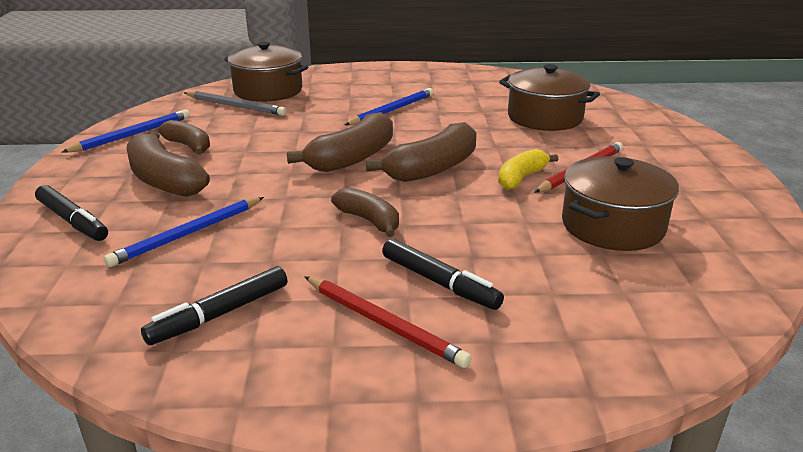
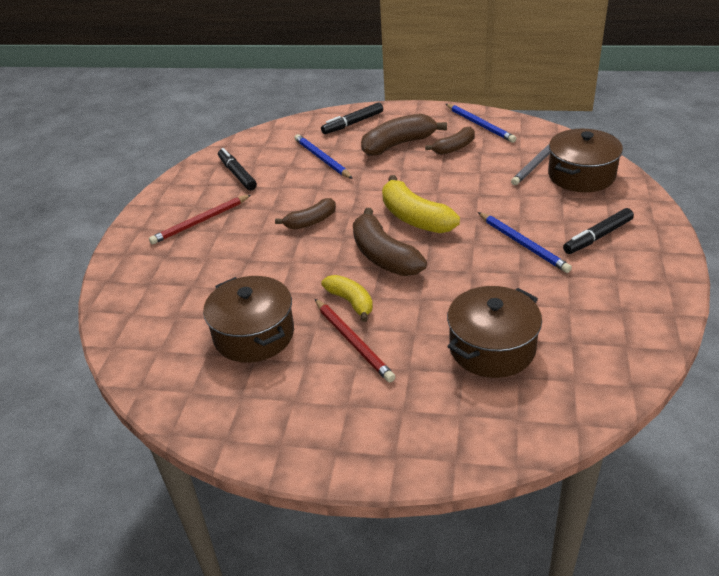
camera: 105 degrees right, 10 degrees up
(353, 158) = (415, 218): brown banana -> yellow banana
(439, 283) = (226, 243): black marker -> black marker (597, 237)

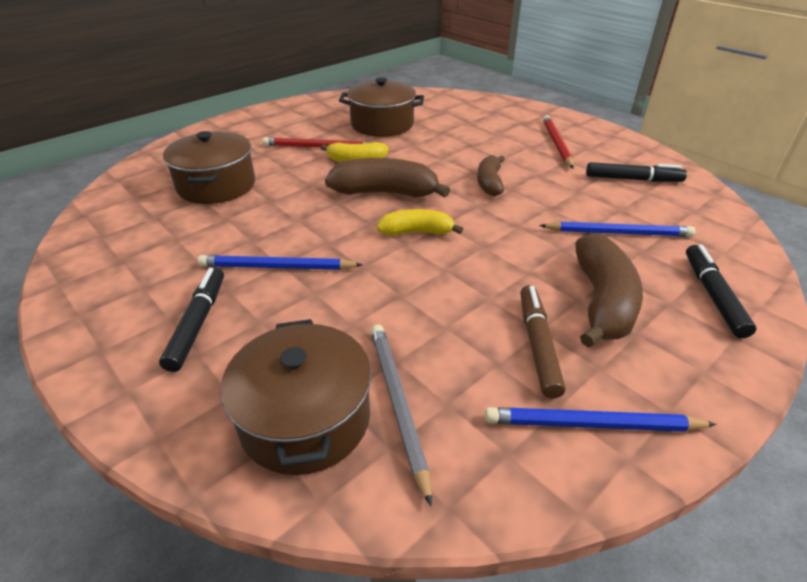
camera: 125 degrees right, 0 degrees up
(415, 218) = (416, 232): yellow banana -> yellow banana, size x0.62
(454, 148) = (538, 344): brown banana -> brown marker

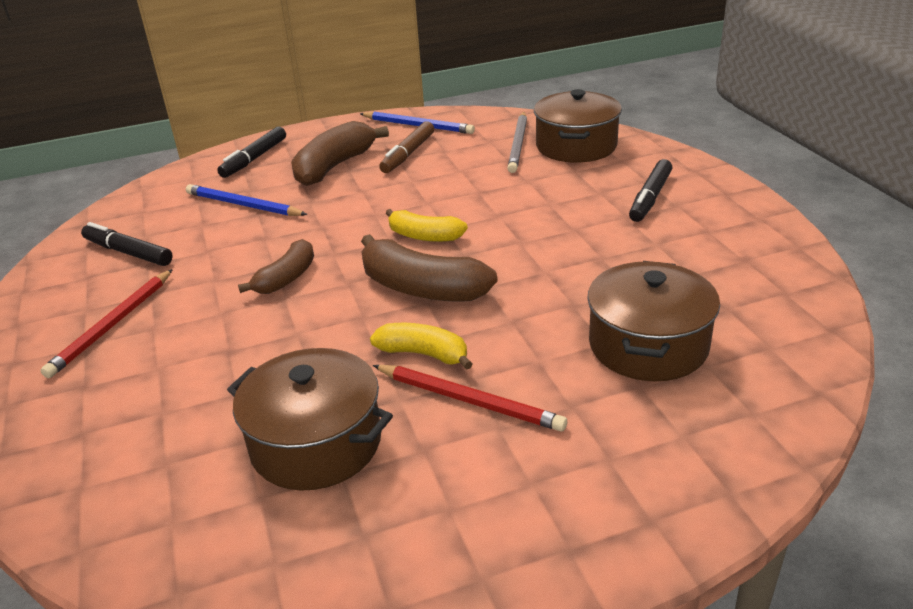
camera: 155 degrees left, 5 degrees down
(277, 267) = (578, 227): blue pencil -> none

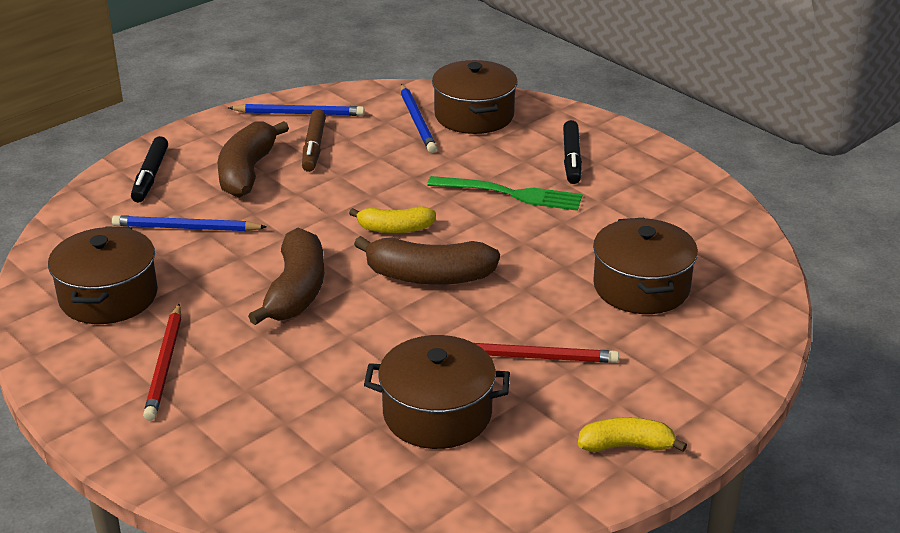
camera: 25 degrees left, 0 degrees up
(128, 252) = (108, 296): black marker -> brown pot
(287, 278) = (296, 291): brown banana -> brown banana, size x1.62
(423, 354) = (471, 330): yellow banana -> yellow banana (626, 446)
(518, 144) = (417, 121): grey pencil -> blue pencil
(563, 221) = (510, 194): none -> green fork

